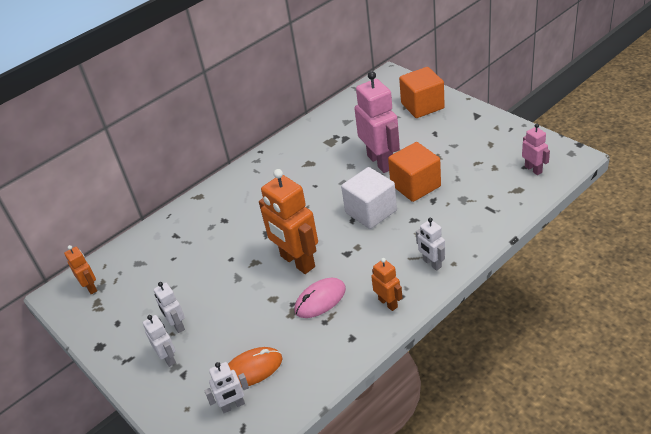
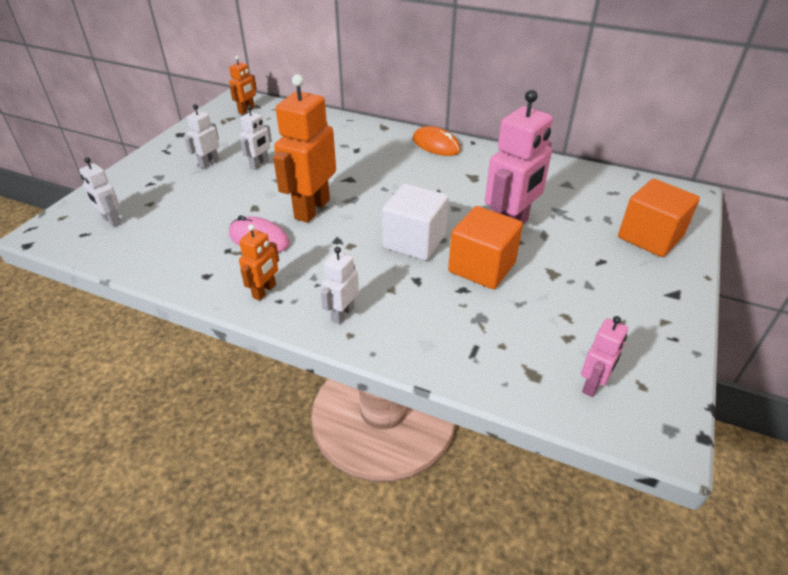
camera: 60 degrees right, 0 degrees up
(168, 357) = (169, 170): white robot -> white robot (259, 165)
(252, 369) = (157, 220): orange mouse -> orange mouse (436, 145)

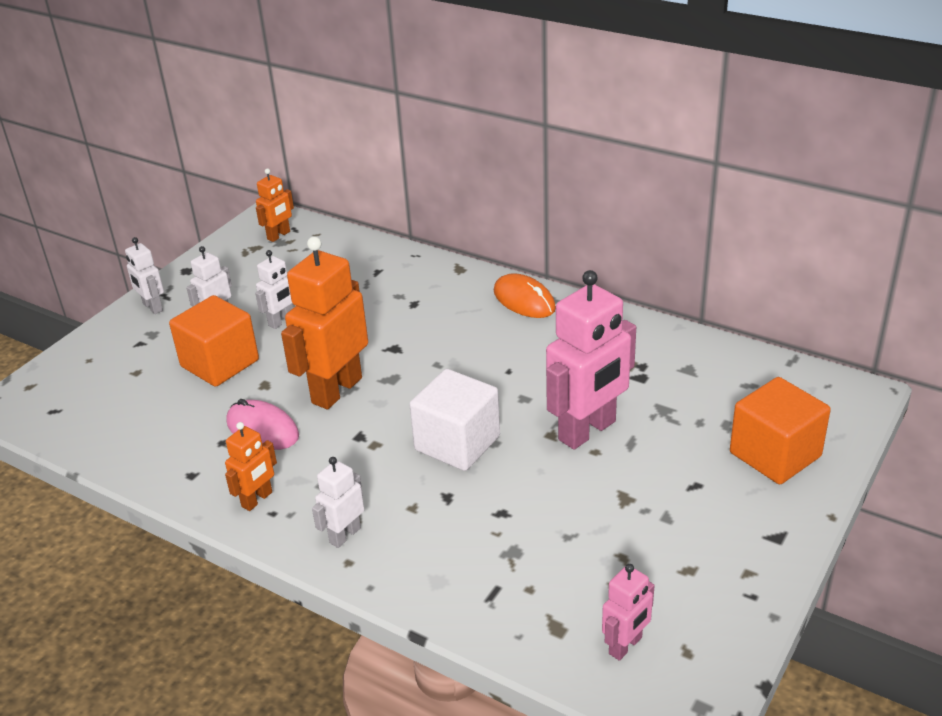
camera: 10 degrees right, 5 degrees down
(111, 221) = (87, 394): white robot -> white robot (152, 307)
(482, 267) = (534, 484): orange cube -> orange cube (220, 363)

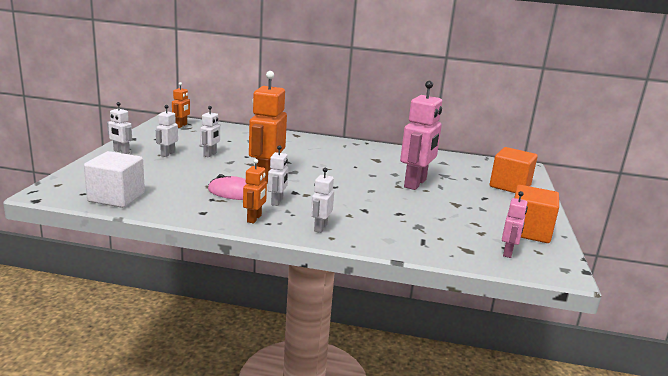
camera: 25 degrees left, 15 degrees down
(220, 363) = (184, 170): orange cube -> orange cube (529, 231)
(316, 460) = (277, 202): none -> white robot
(457, 443) = (352, 191): white cube -> white cube (116, 197)
(524, 300) = (341, 144): orange mouse -> none

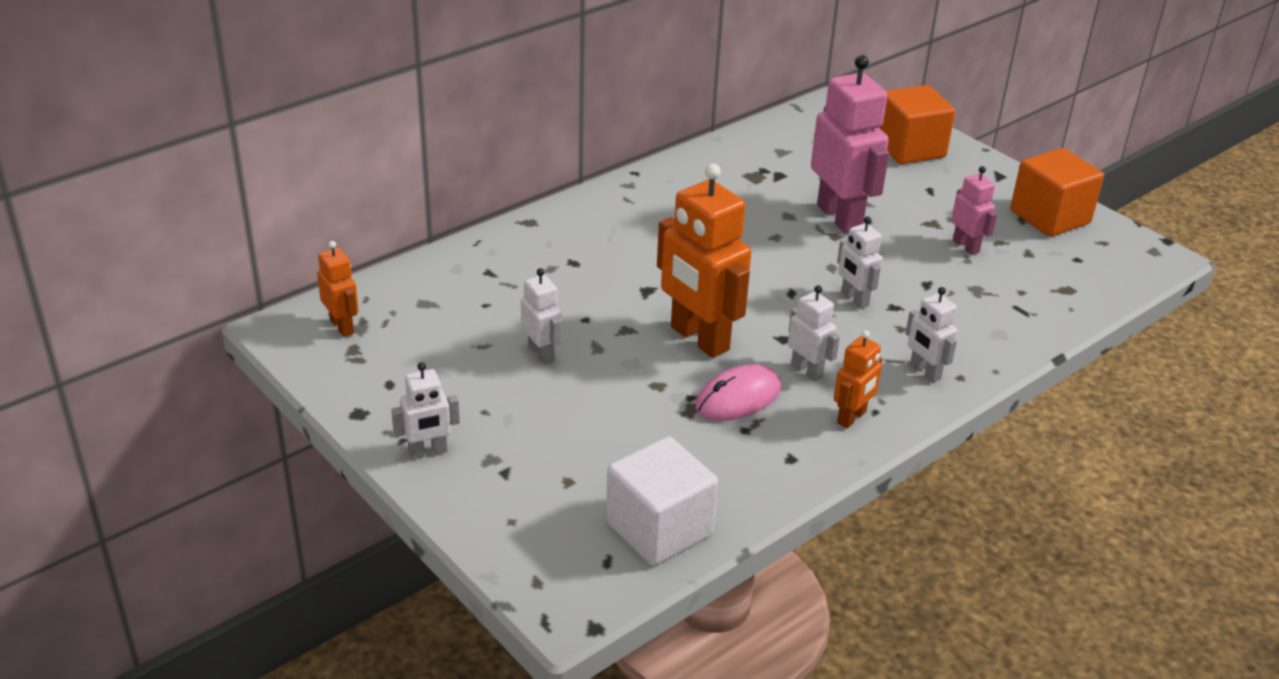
camera: 50 degrees left, 15 degrees up
(167, 154) = (494, 401): white robot -> white robot (854, 299)
(254, 219) = (852, 417): orange robot -> orange robot turned 75 degrees clockwise
(508, 252) = (1092, 264): pink robot -> pink robot (966, 246)

